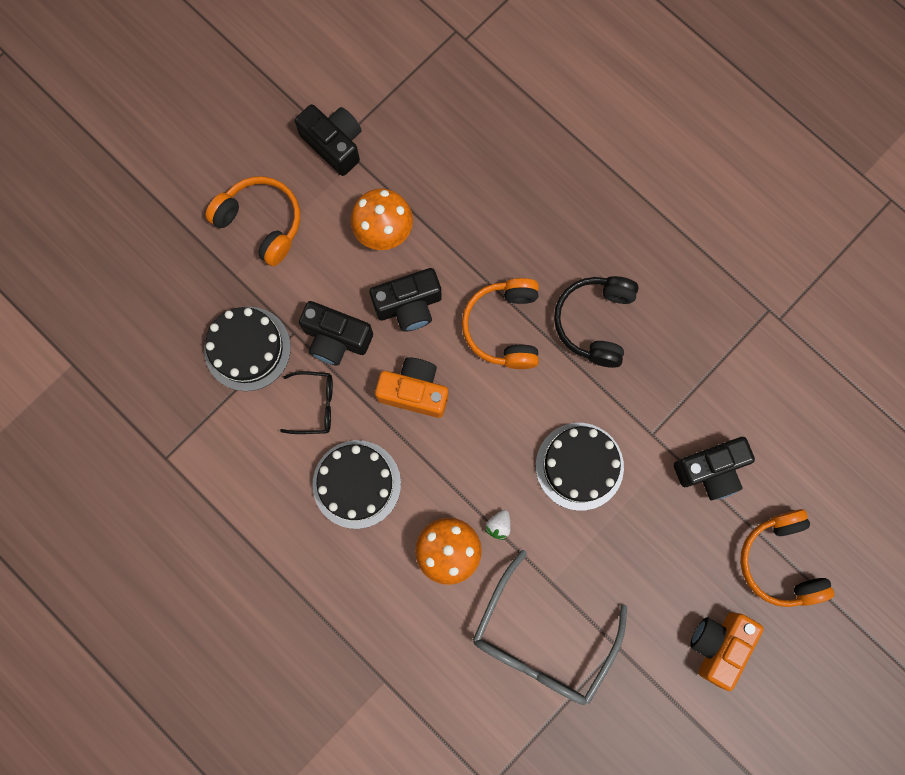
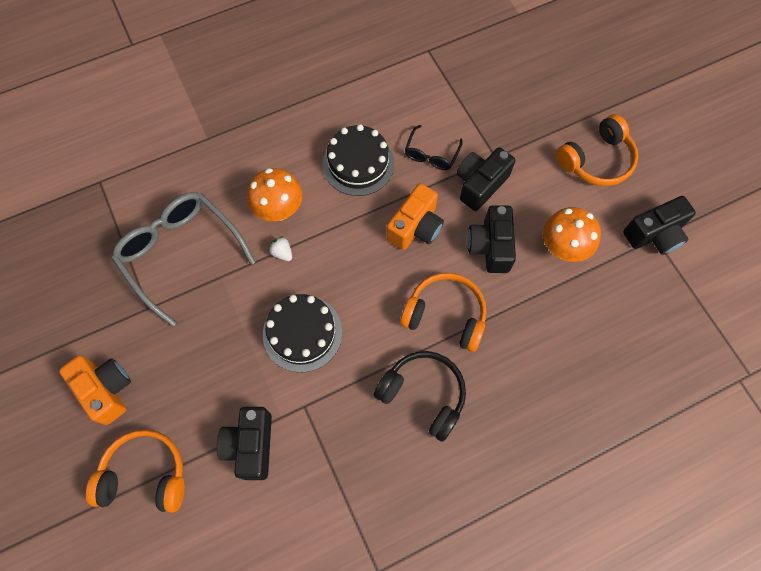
camera: 110 degrees right, 10 degrees down
(247, 348) = (493, 122): black cake -> none

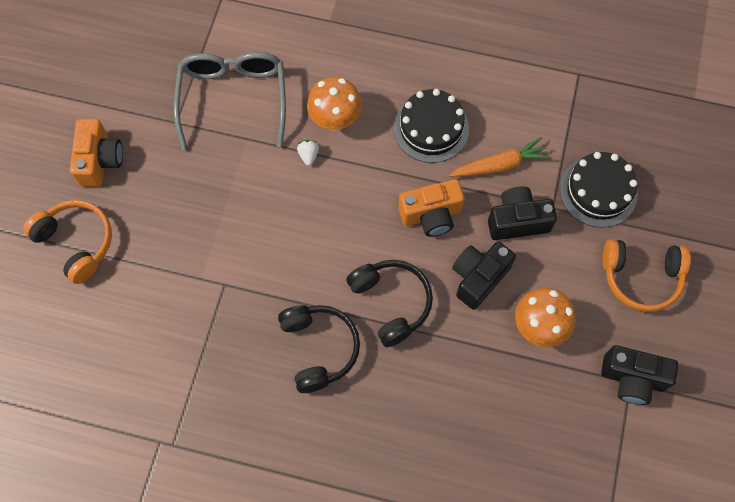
camera: 40 degrees right, 0 degrees up
(251, 445) = (163, 281): black camera -> none
(302, 333) = (270, 229): black cake -> black cake (598, 191)
(431, 154) = (499, 165): black glasses -> orange carrot
(445, 315) = (391, 303): orange headphones -> black headphones

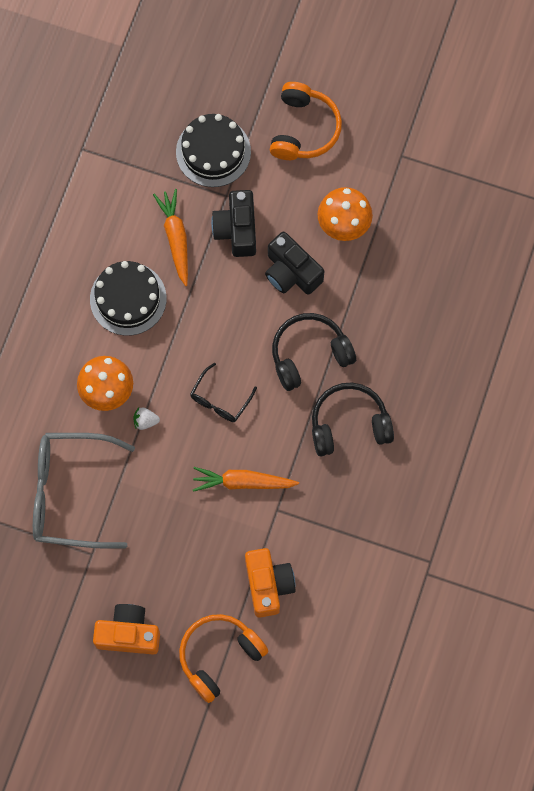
camera: 85 degrees left, 5 degrees up
(251, 249) = (243, 482): none -> orange carrot
(336, 221) = (220, 399): none -> black glasses
(431, 215) = (222, 309): orange camera -> orange camera (268, 585)
(632, 378) = (398, 153): black camera -> none

